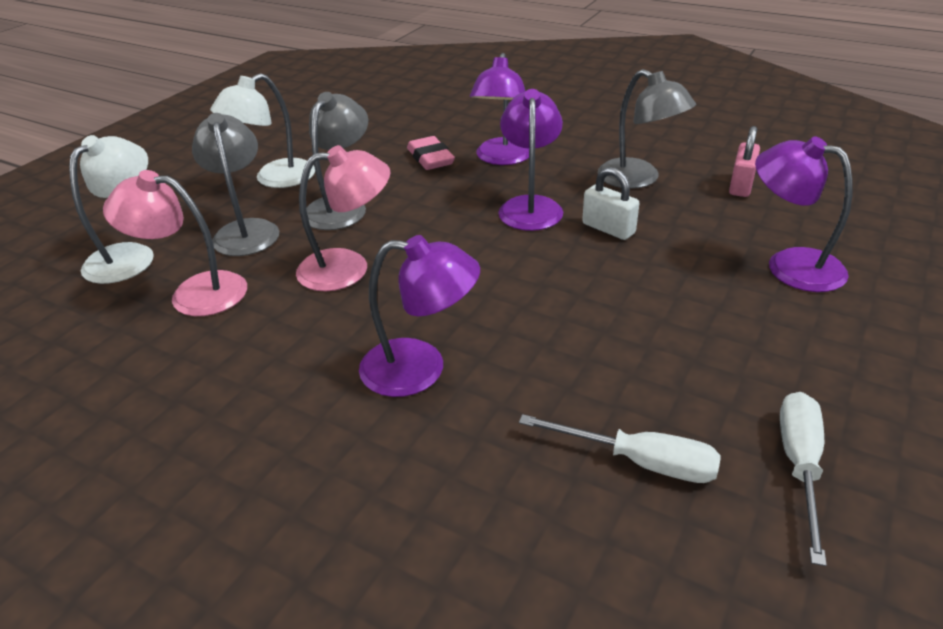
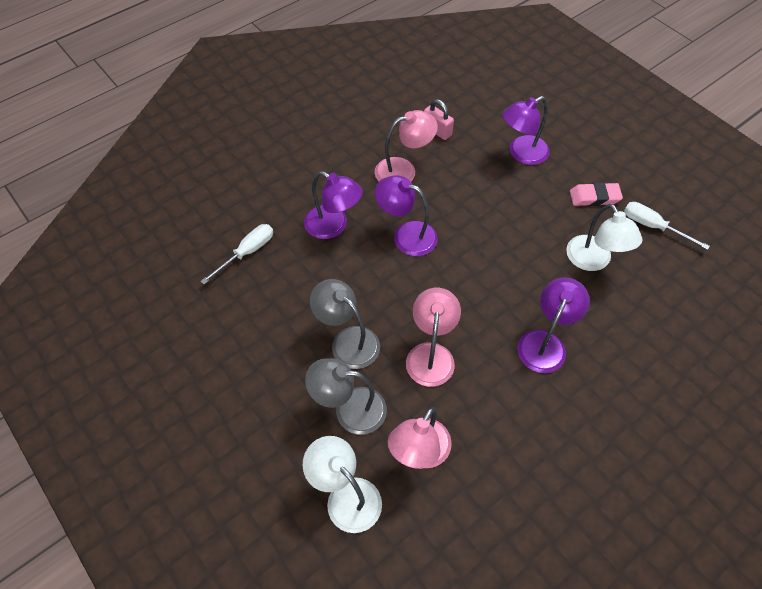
camera: 70 degrees left, 20 degrees up
(274, 179) = (277, 377): white lamp -> white lamp (593, 261)
(430, 158) = (306, 267): pink eraser -> pink eraser (594, 197)
(608, 229) = (451, 209): white padlock -> none
(638, 179) = (403, 170): grey lamp -> pink lamp
(639, 461) = (636, 278): white screwdriver -> white screwdriver (247, 252)

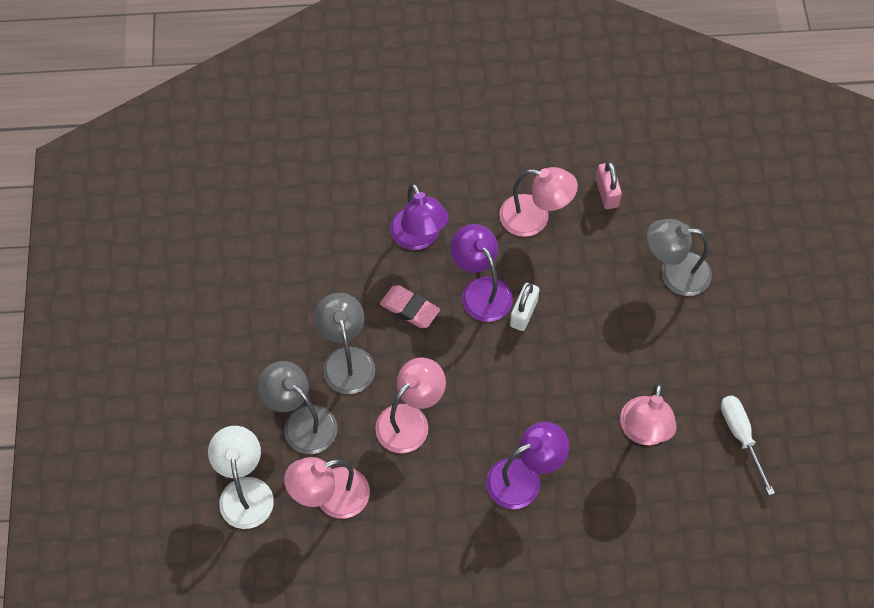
camera: 35 degrees right, 5 degrees up
(247, 252) = (320, 216): white screwdriver -> none
(448, 233) = (523, 313): none -> white padlock
(521, 154) = (674, 273): purple lamp -> grey lamp
(593, 261) = (644, 432): white lamp -> pink lamp
(594, 197) = (708, 368): pink eraser -> pink eraser (409, 309)

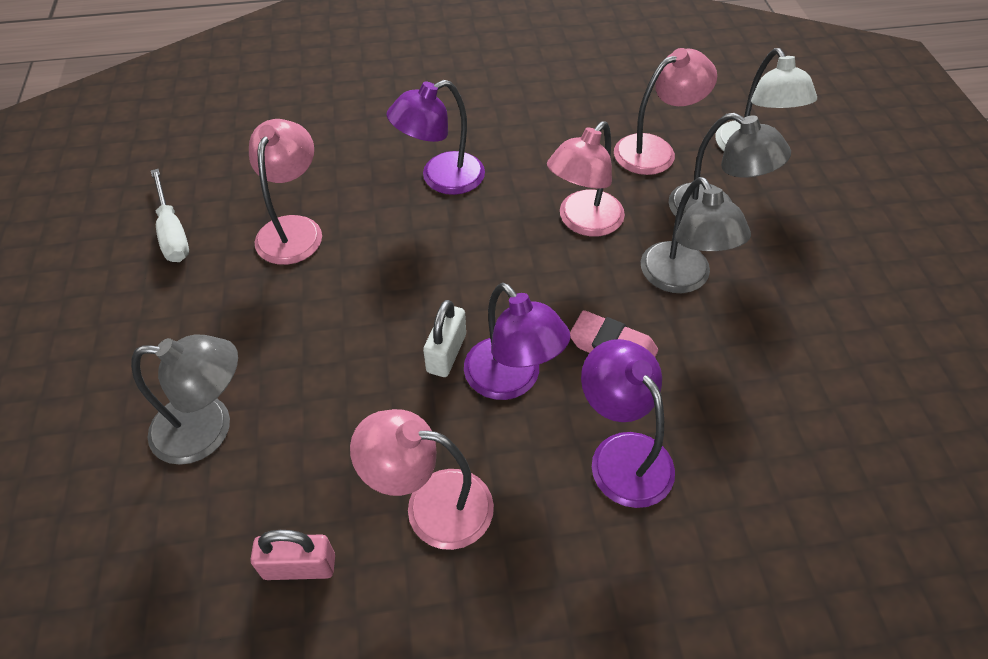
camera: 175 degrees right, 10 degrees down
(606, 193) = (299, 566): pink padlock -> pink padlock turned 75 degrees counterclockwise

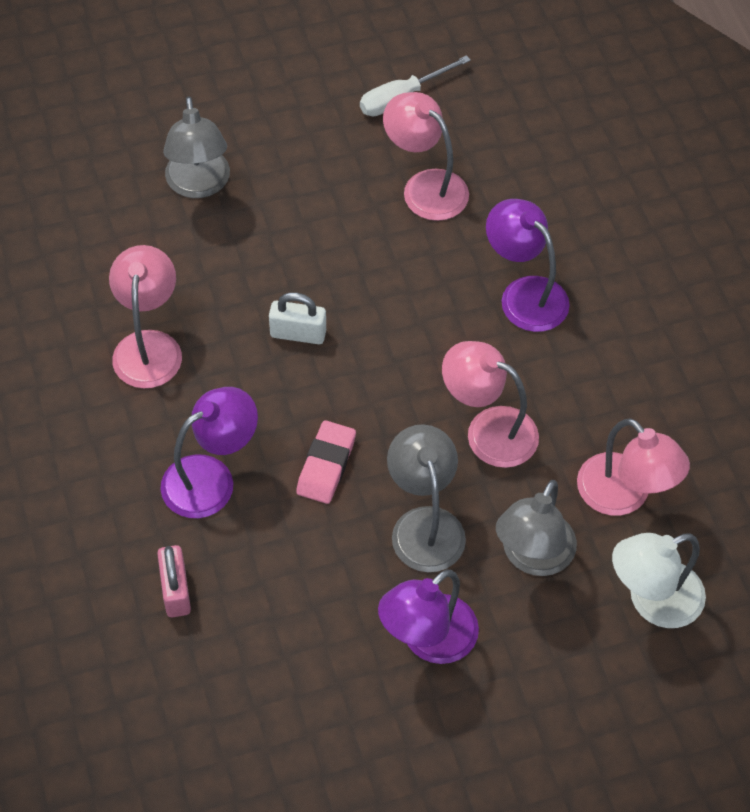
camera: 80 degrees right, 5 degrees up
(293, 229) = (425, 186): pink lamp -> pink lamp turned 135 degrees counterclockwise
(299, 566) = (92, 272): pink padlock -> pink padlock (176, 590)
(511, 380) = (276, 387): purple lamp -> purple lamp (428, 640)
(681, 279) = (424, 524): grey lamp -> grey lamp turned 105 degrees clockwise

